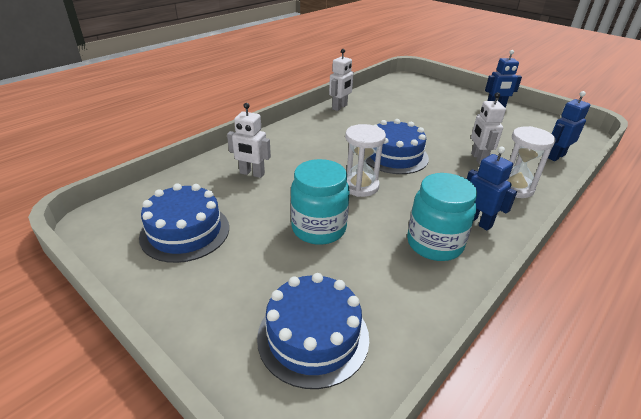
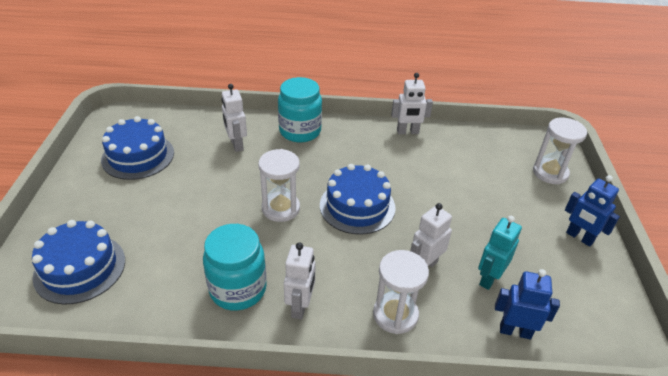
camera: 50 degrees right, 5 degrees up
(319, 229) = (198, 214): turquoise jar -> turquoise jar (300, 131)
(434, 89) = (550, 173): none -> white hourglass
(478, 222) = (300, 306): blue robot -> white robot
(506, 144) = (489, 278): none -> turquoise robot

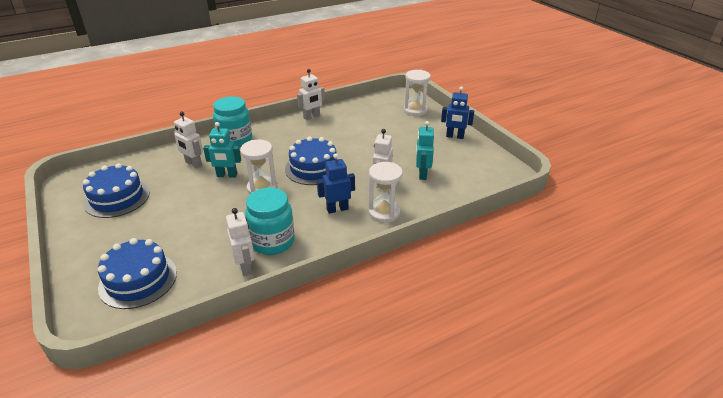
camera: 30 degrees left, 5 degrees down
(258, 174) = (227, 175): none -> turquoise robot
(300, 306) = (323, 233): white robot -> white robot (245, 267)
(515, 331) = (455, 193): blue robot -> blue robot (337, 209)

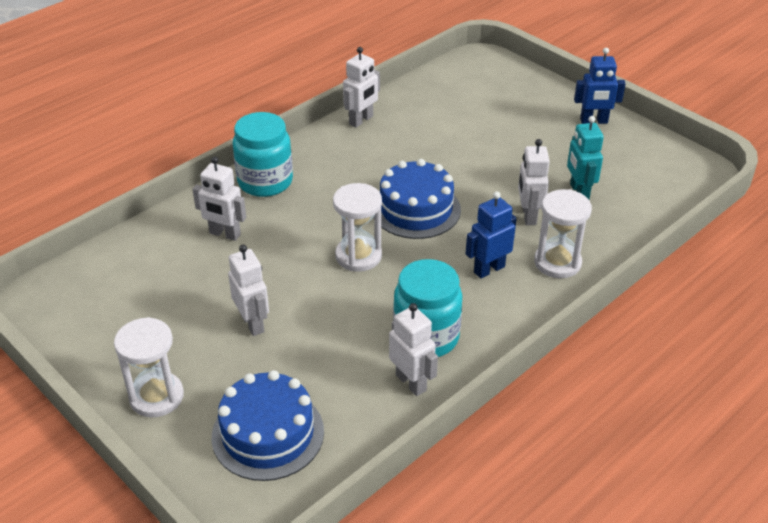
camera: 15 degrees left, 5 degrees up
(117, 198) = (141, 313): blue cake -> none
(175, 215) = (253, 323): none -> white robot
(227, 175) = (291, 244): turquoise robot -> none
(415, 110) = (514, 84): white hourglass -> white hourglass (156, 397)

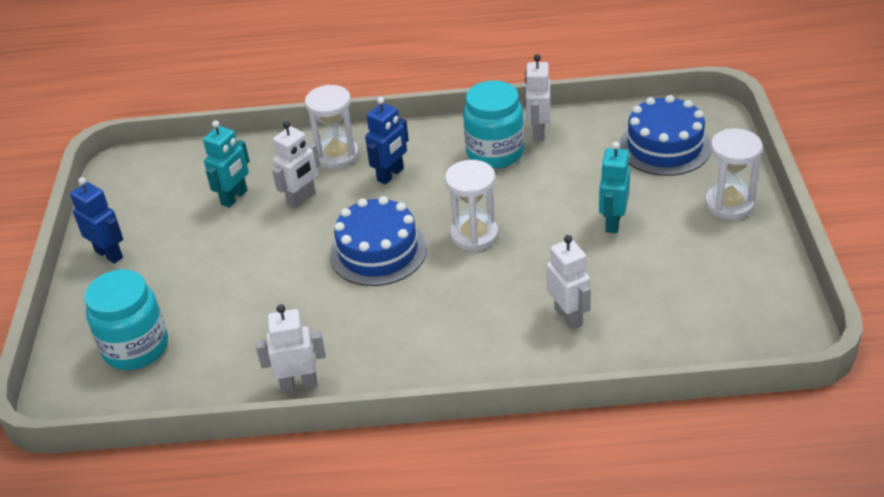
camera: 135 degrees left, 0 degrees up
(253, 323) = (613, 222): white robot -> turquoise robot
(265, 182) = (477, 357): turquoise jar -> turquoise jar (136, 348)
(489, 269) = (390, 175): blue robot -> blue robot turned 60 degrees counterclockwise

